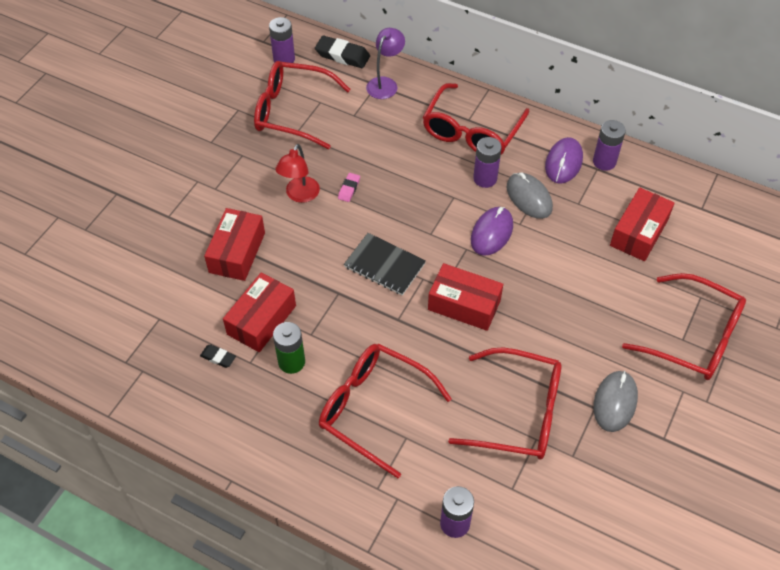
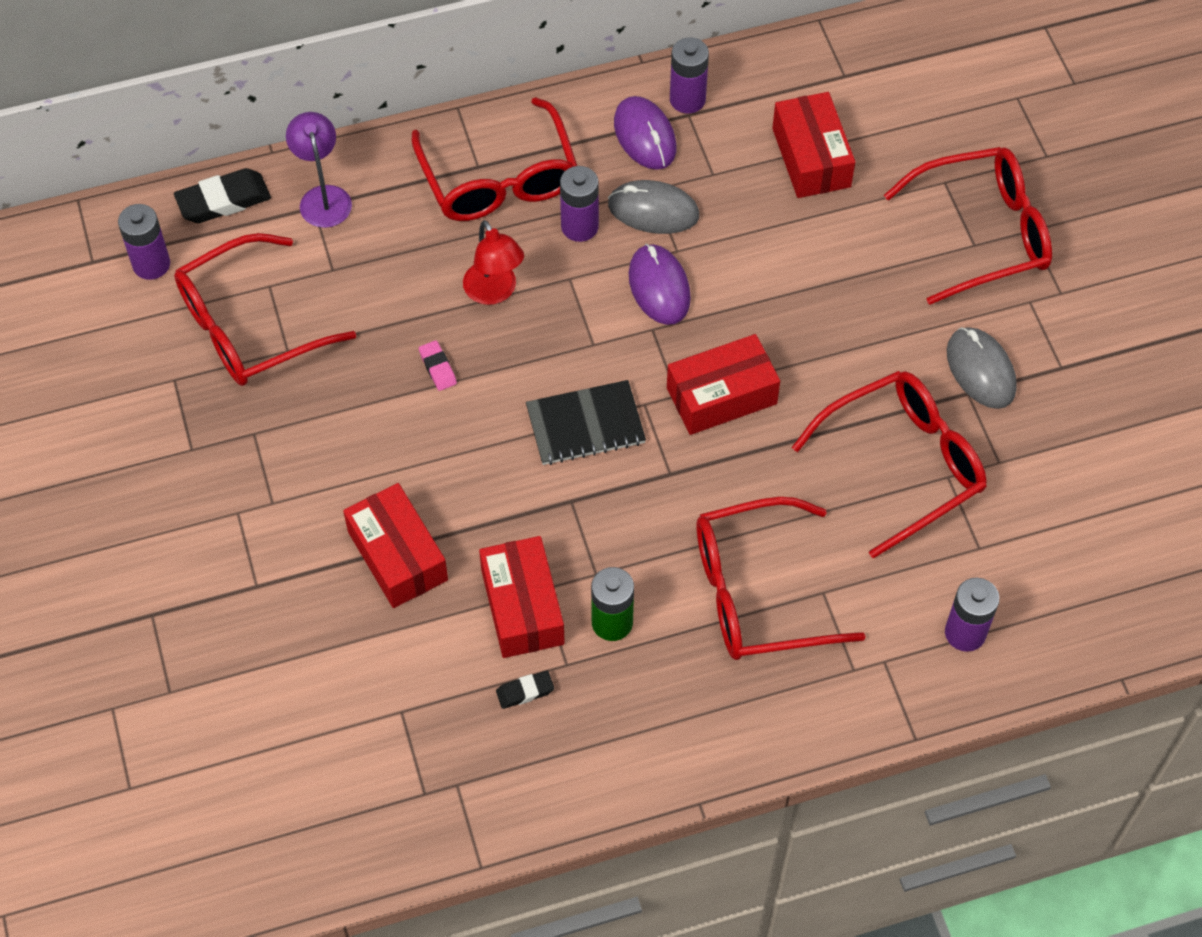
camera: 45 degrees left, 5 degrees up
(300, 195) = (388, 424): red lamp -> red lamp (494, 292)

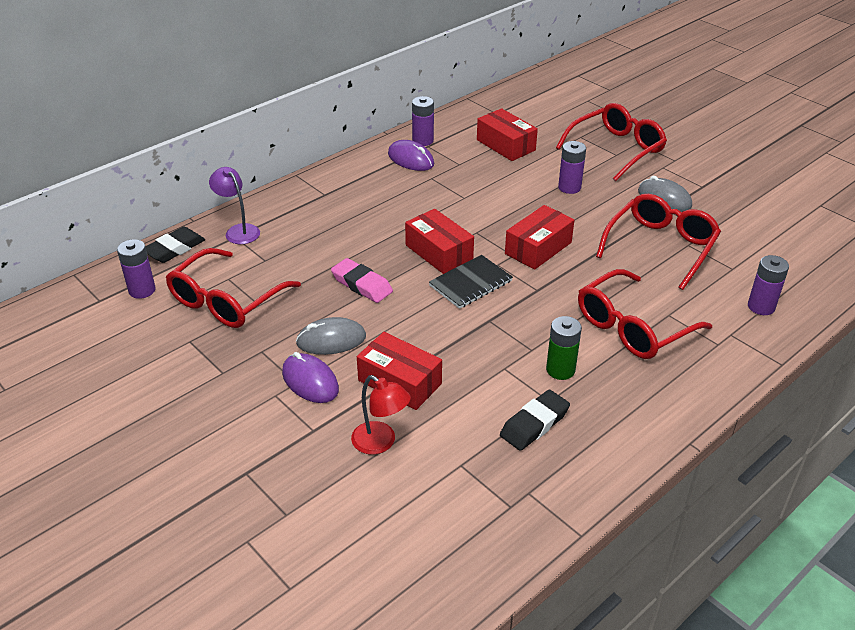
camera: 25 degrees left, 20 degrees down
(438, 368) = (362, 284): pink eraser -> pink eraser, size x1.83
(494, 292) = (372, 242): red lamp -> red lamp (381, 443)
(499, 179) = (341, 196): red glasses -> none
(522, 607) = (499, 381): red box -> red box (439, 252)
(525, 691) = (534, 424): black eraser -> black eraser, size x1.83
(579, 226) = (402, 202): purple battery -> purple battery (569, 187)
(653, 210) = (438, 185): grey mouse -> grey mouse (331, 340)
(659, 287) = (466, 214): purple mouse -> purple mouse (310, 381)

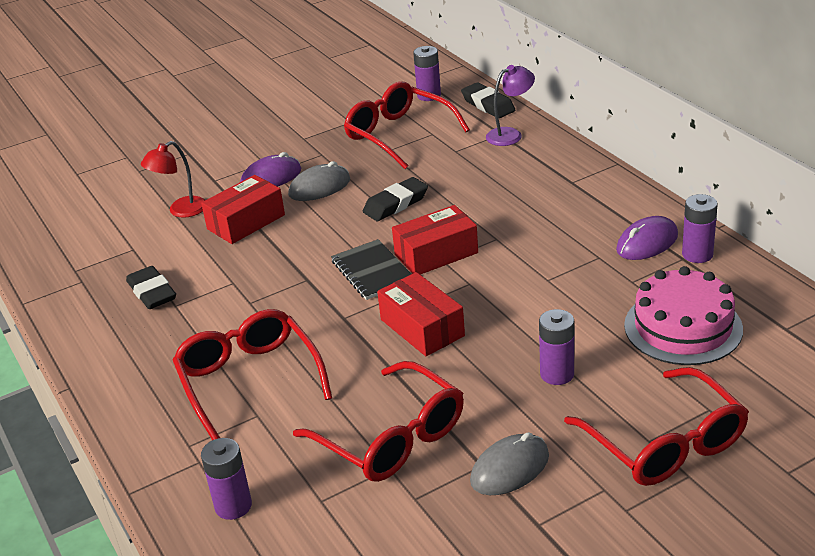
camera: 105 degrees right, 5 degrees down
(331, 340) = (319, 187): grey mouse -> grey mouse turned 60 degrees clockwise
(362, 284) = (396, 204): pink eraser -> black eraser
(505, 145) = (683, 327): red box -> pink cake
(560, 370) = (211, 317): green battery -> none

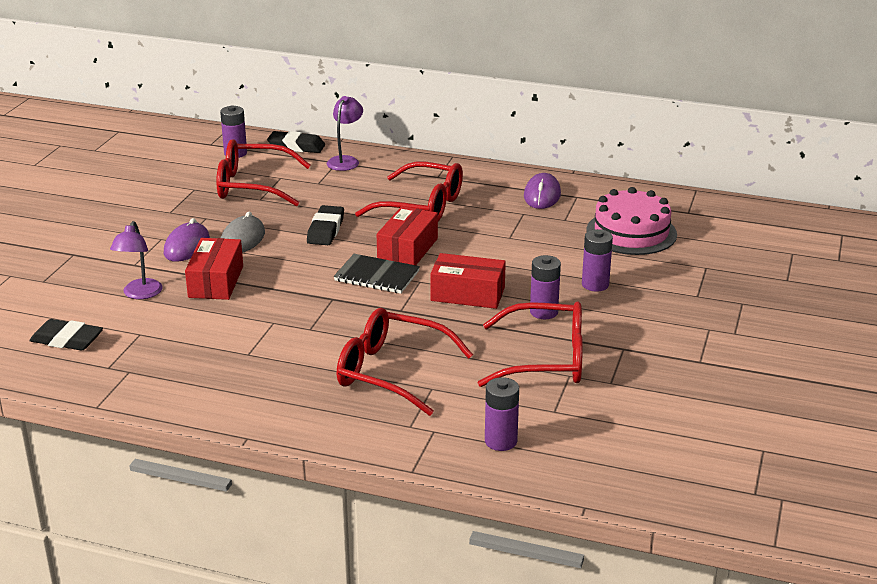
camera: 45 degrees left, 5 degrees down
(152, 292) = (212, 354): black eraser -> black eraser (67, 340)
(181, 211) = (140, 294): red lamp -> purple lamp
(510, 469) = (642, 343): grey mouse -> none
(665, 443) = (708, 293): red glasses -> red glasses (422, 206)
(697, 254) = (582, 191): purple battery -> purple battery (544, 312)

